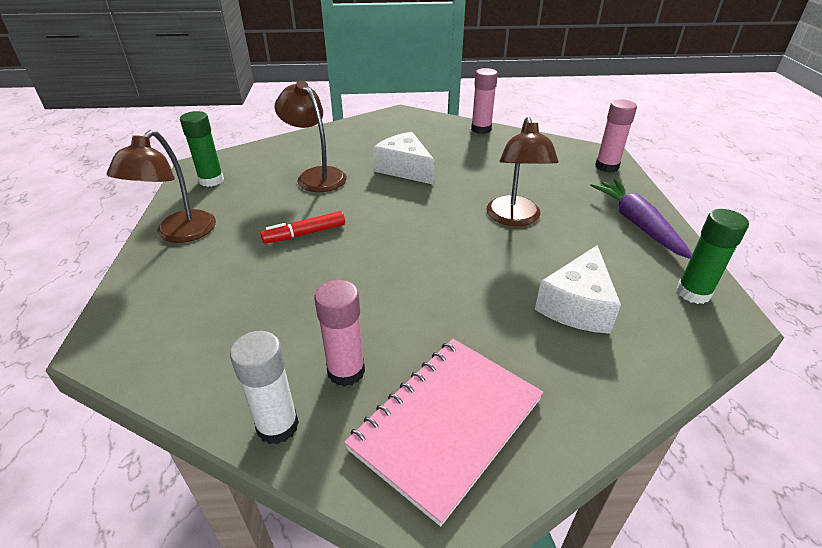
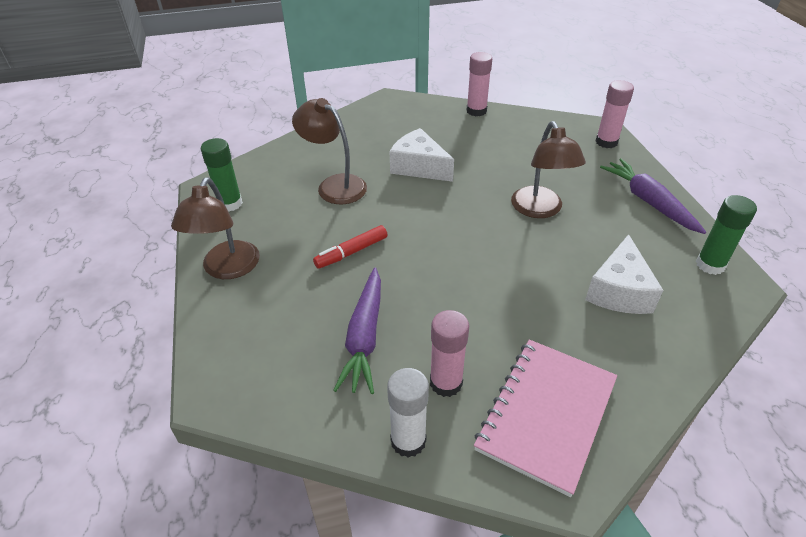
camera: 10 degrees left, 5 degrees up
(280, 312) = (364, 337): none -> purple carrot

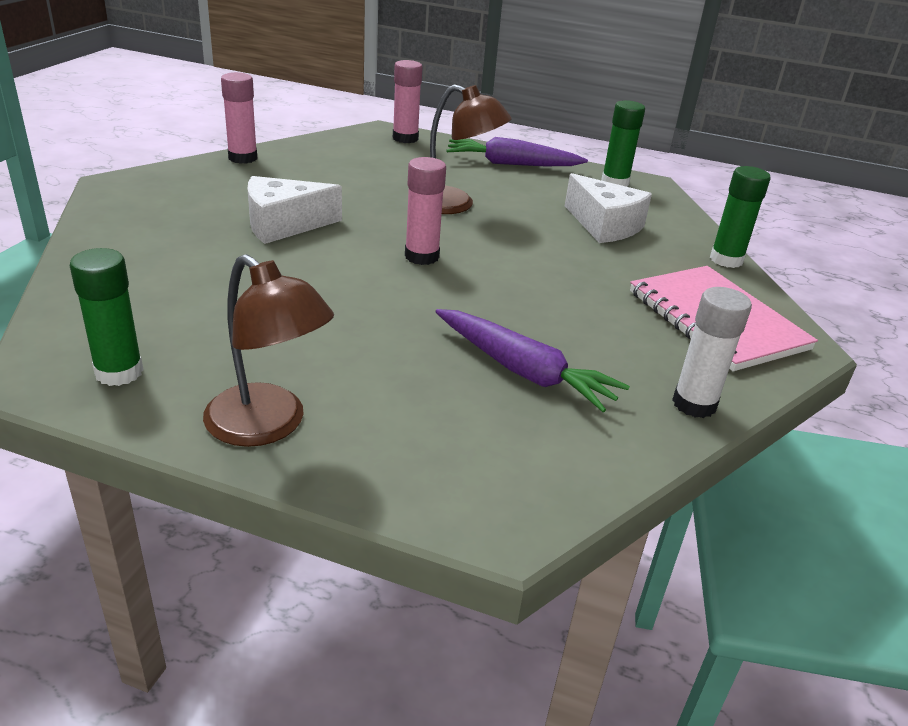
camera: 60 degrees left, 10 degrees down
(334, 185) = (223, 283): brown lamp -> none
(351, 252) = (371, 323): red marker -> none
(446, 383) = (636, 351): pink glue stick -> pink glue stick (422, 256)
(665, 386) = (726, 260): none -> green glue stick

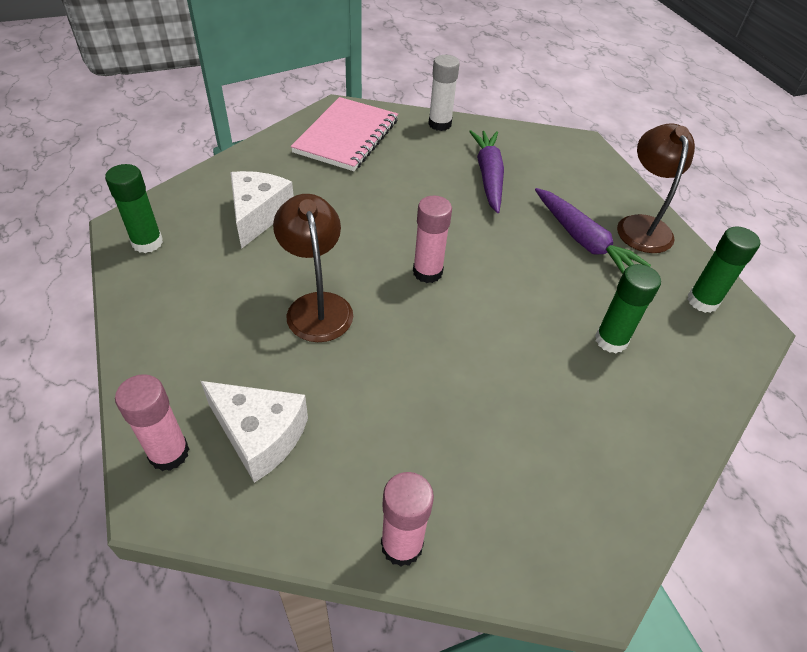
camera: 130 degrees left, 15 degrees up
(284, 225) = (485, 375): white cheese -> white cheese (259, 435)
(512, 164) = (167, 323): purple carrot -> purple carrot (583, 240)
(726, 260) = (253, 151): green glue stick -> green glue stick (611, 340)

